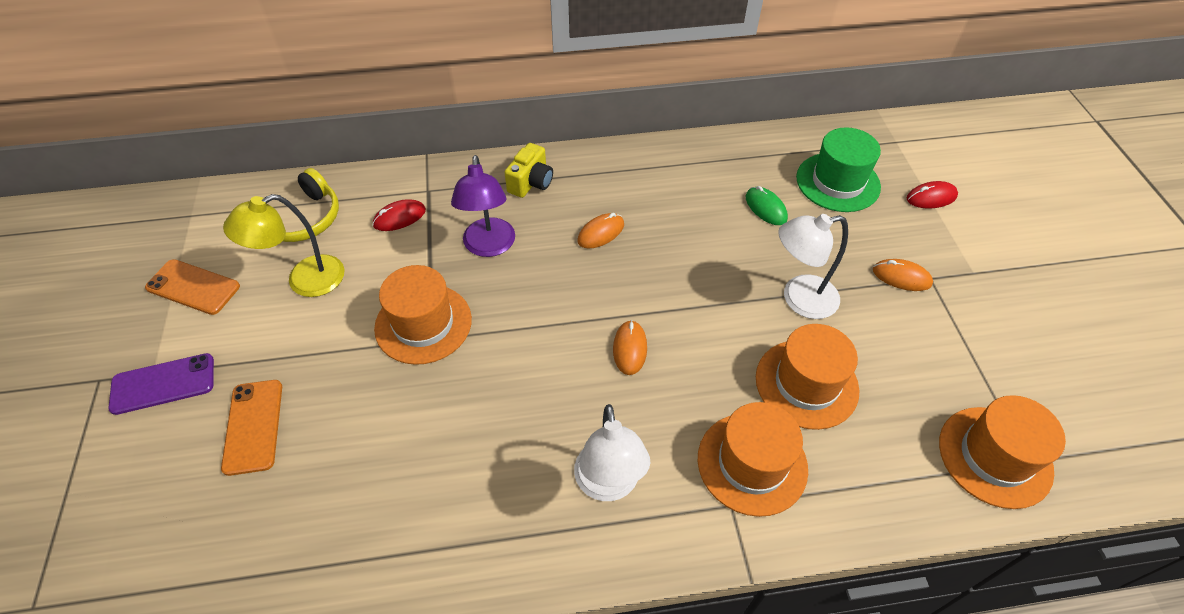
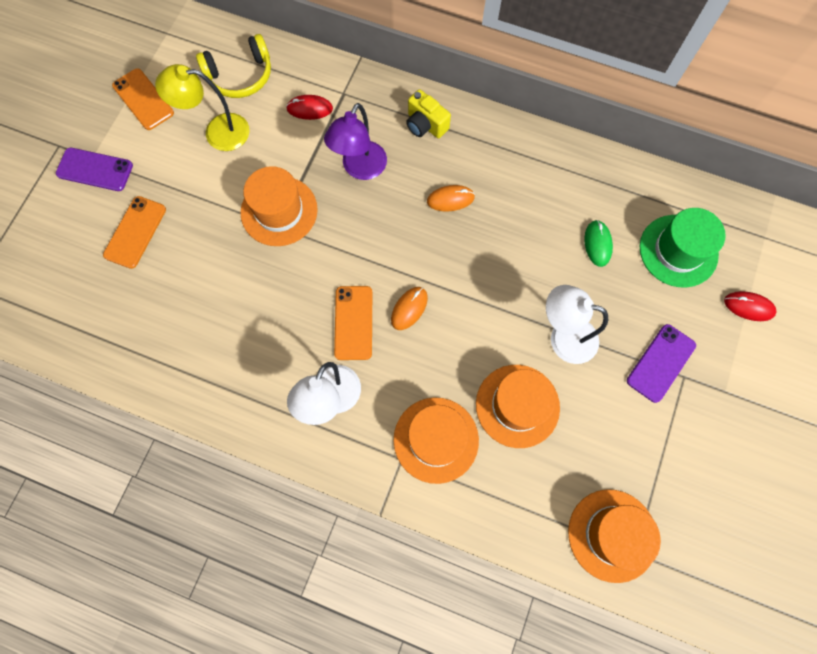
camera: 30 degrees right, 20 degrees up
(531, 182) = (425, 125): yellow camera -> yellow camera turned 75 degrees clockwise
(579, 392) = (353, 322): none -> orange phone
(901, 277) = (660, 363): orange mouse -> purple phone

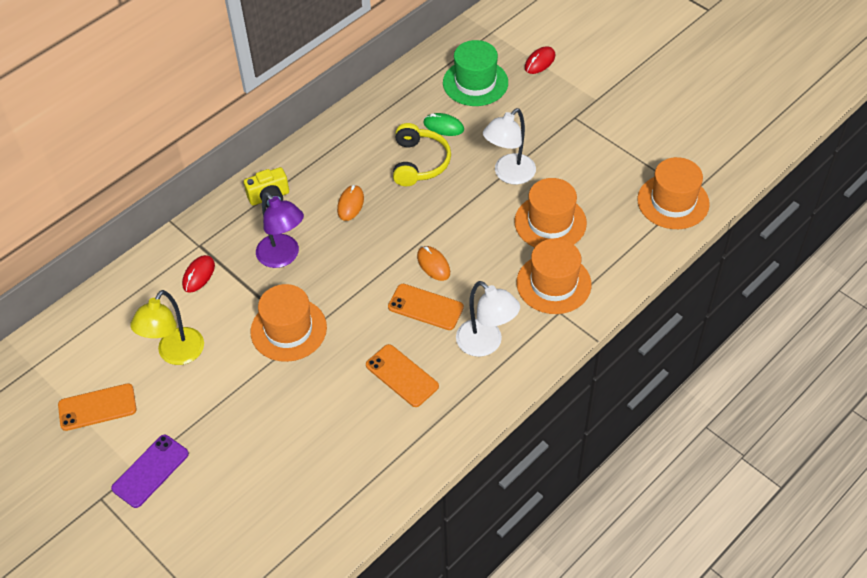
camera: 65 degrees left, 20 degrees down
(135, 232) = (241, 452): orange phone -> orange phone (402, 376)
(240, 76) = (126, 318): yellow headphones -> yellow headphones (419, 163)
(660, 363) = (558, 126): purple phone -> none

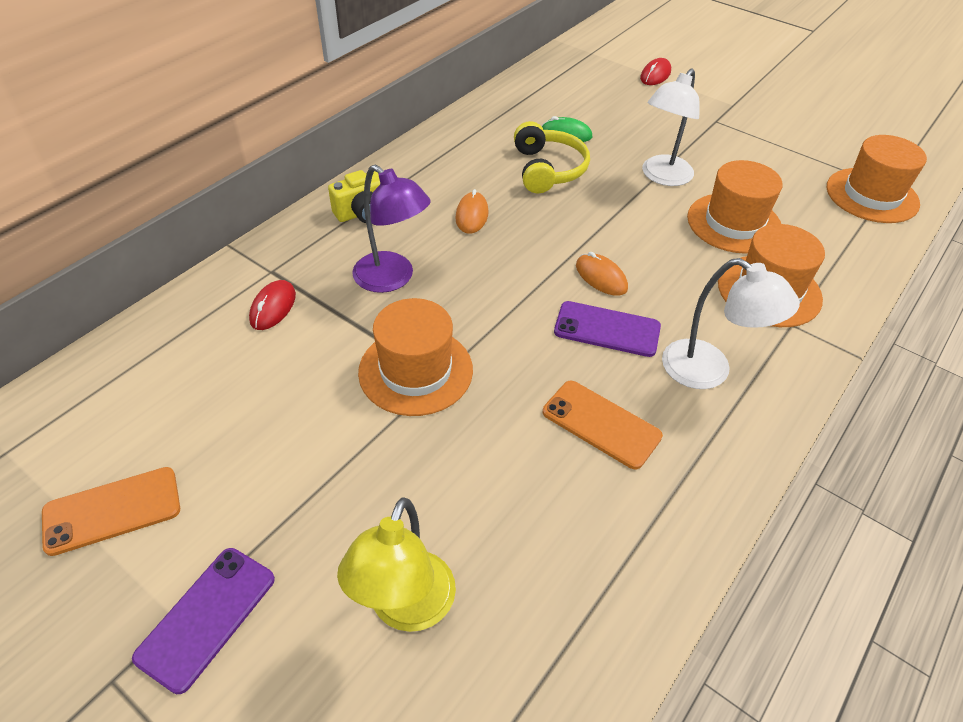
camera: 10 degrees left, 5 degrees down
(176, 354) = (244, 417): yellow lamp -> yellow lamp (406, 608)
(425, 307) = (607, 329): orange phone -> purple phone
(475, 83) = (589, 94): green hat -> none

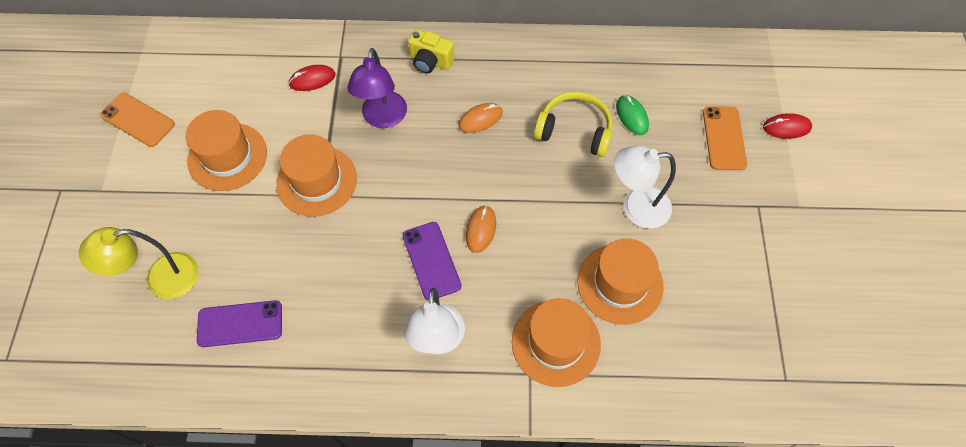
camera: 55 degrees right, 15 degrees up
(207, 617) = (108, 201): purple phone -> purple phone (240, 324)
(547, 169) = (574, 131): yellow headphones -> yellow headphones turned 120 degrees counterclockwise
(601, 424) = (345, 301): orange phone -> orange phone (724, 138)
(872, 195) = (757, 371): orange hat -> orange hat (227, 156)

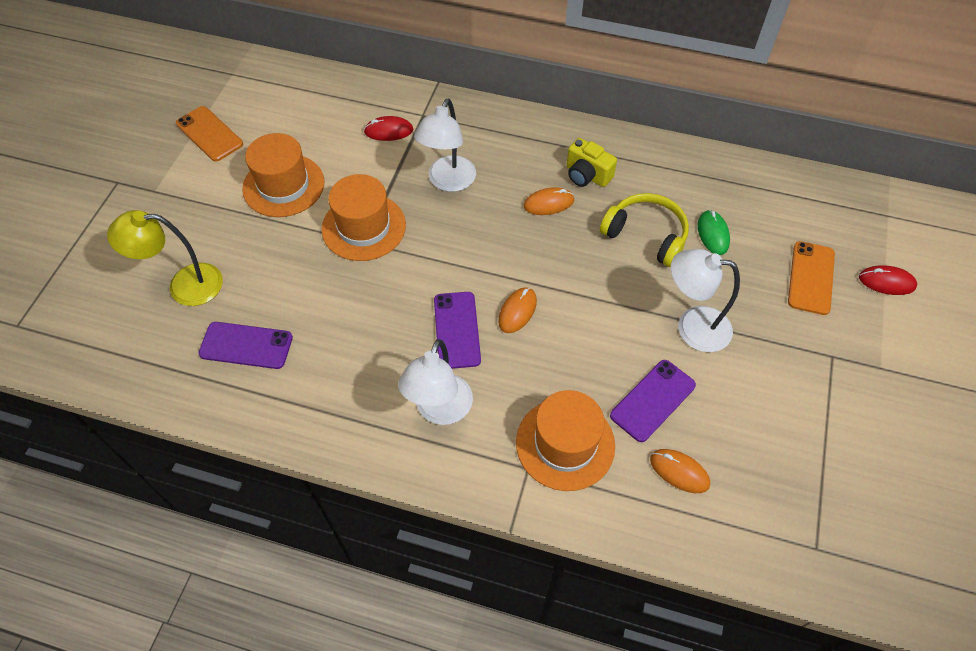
camera: 15 degrees right, 5 degrees down
(383, 118) = (448, 182): purple lamp -> white lamp
(430, 61) = (513, 137): yellow camera -> yellow camera (587, 175)
(620, 284) = (652, 400): orange hat -> purple phone
(658, 342) = (679, 472): none -> orange mouse

